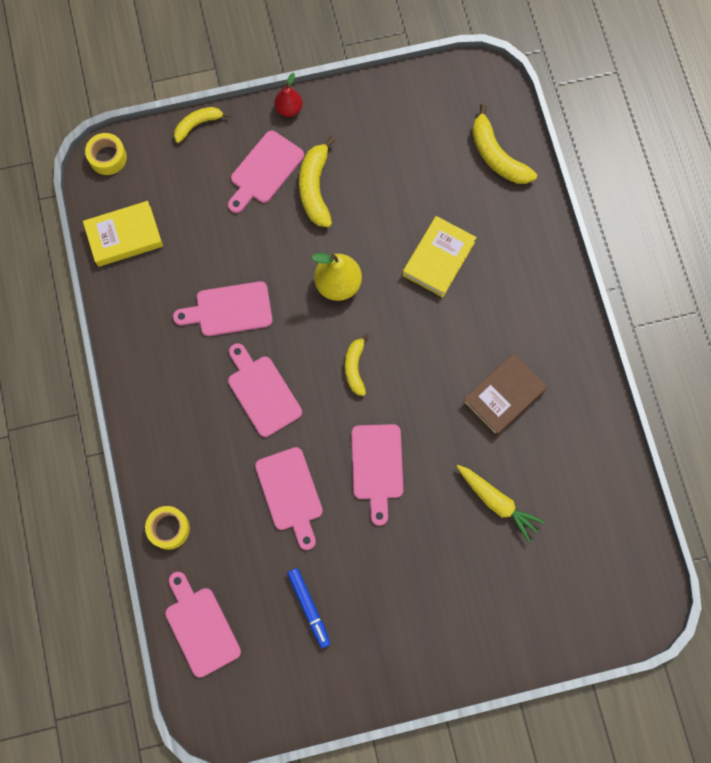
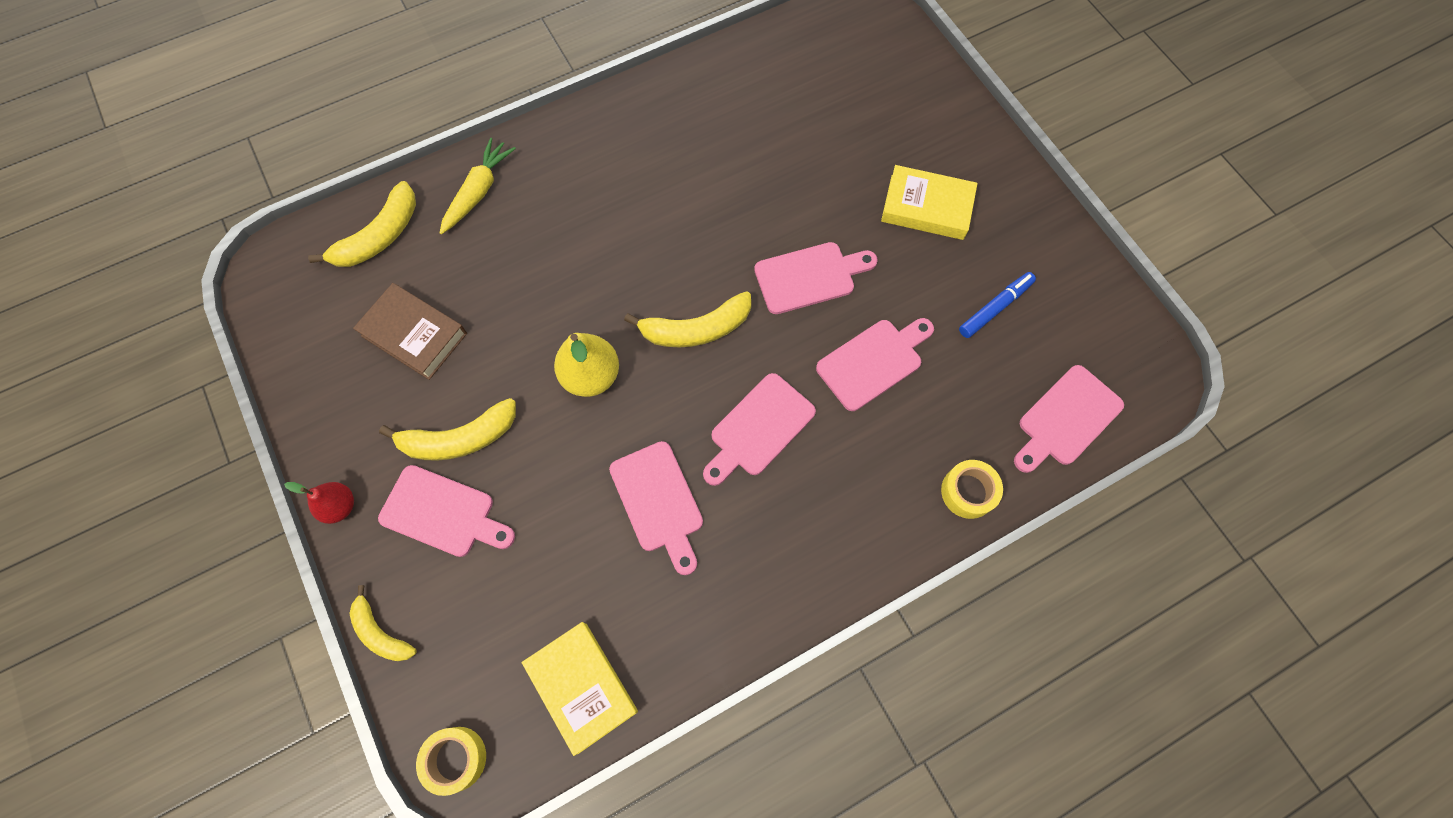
camera: 105 degrees left, 5 degrees down
(355, 367) = (696, 329): yellow banana -> yellow banana, size x1.57
(438, 259) = (532, 270): yellow book -> yellow book (926, 207)
(497, 502) = (809, 152): yellow carrot -> yellow carrot (478, 191)
(503, 396) = (687, 169): brown book -> brown book (414, 334)

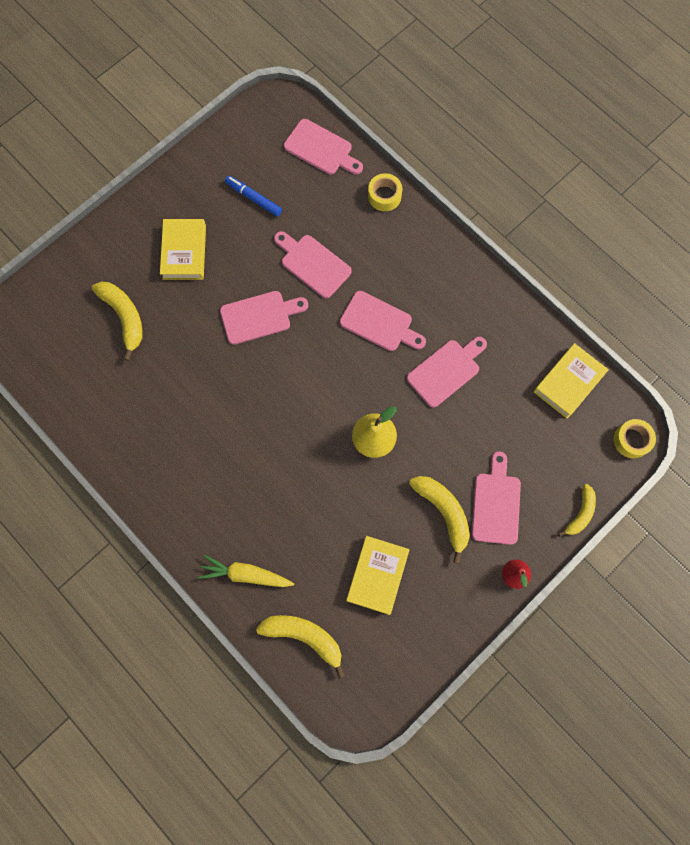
camera: 105 degrees left, 5 degrees up
(414, 334) = (377, 575): brown book -> yellow book
(696, 329) = (320, 380): yellow banana -> yellow banana (124, 317)
(809, 276) = (259, 316): pink cutting board -> pink cutting board turned 105 degrees clockwise

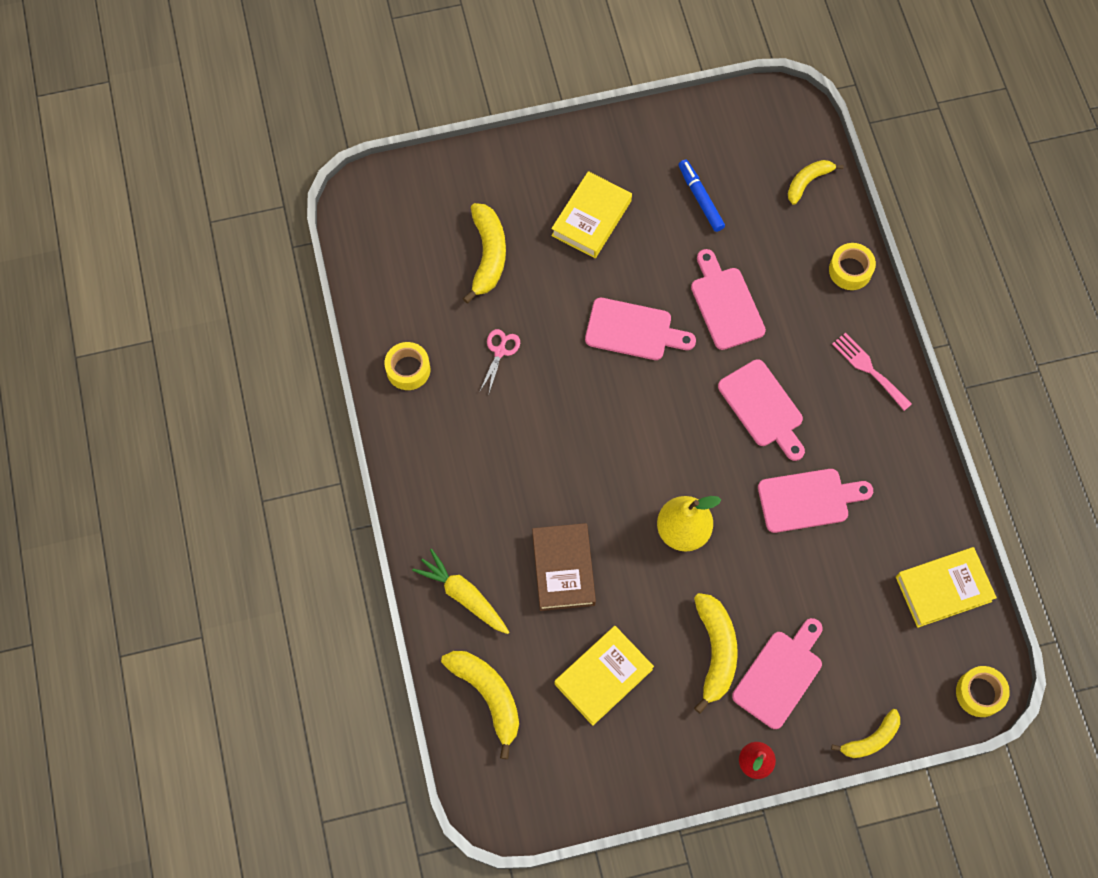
camera: 30 degrees right, 5 degrees down
(112, 432) = (408, 369): none -> yellow tape
(172, 382) = (500, 351): none -> pink scissors
(306, 514) = (563, 569): none -> brown book
(321, 149) = (808, 182): pink cutting board -> yellow banana
(435, 258) = (869, 369): none -> pink fork

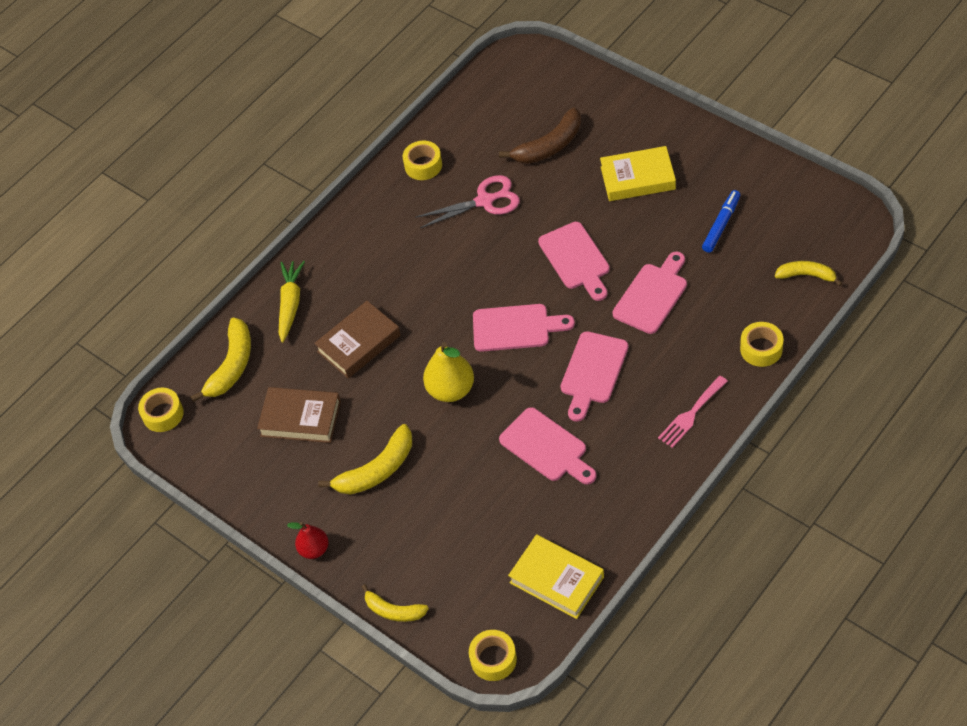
camera: 60 degrees right, 15 degrees down
(488, 255) = (549, 146): yellow banana -> brown banana
(489, 796) = (163, 414): none -> yellow tape
(500, 351) = (485, 201): pink scissors -> pink scissors, size x1.68
(603, 676) = (300, 418): yellow book -> brown book
(780, 675) = (393, 521): pink cutting board -> pink cutting board (516, 328)
(869, 369) = (691, 414): pink fork -> pink fork turned 150 degrees counterclockwise

